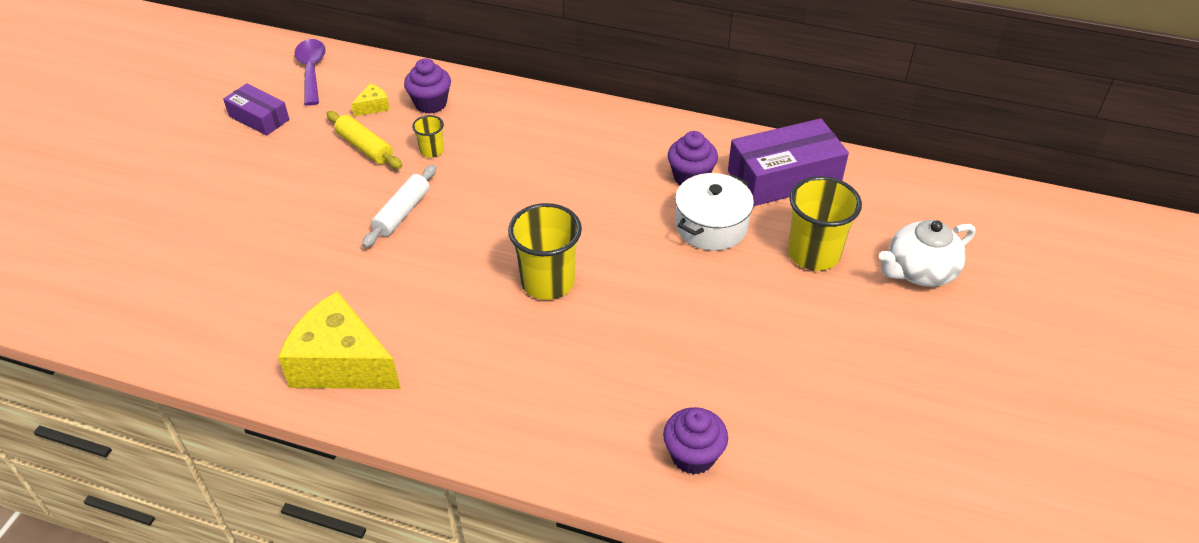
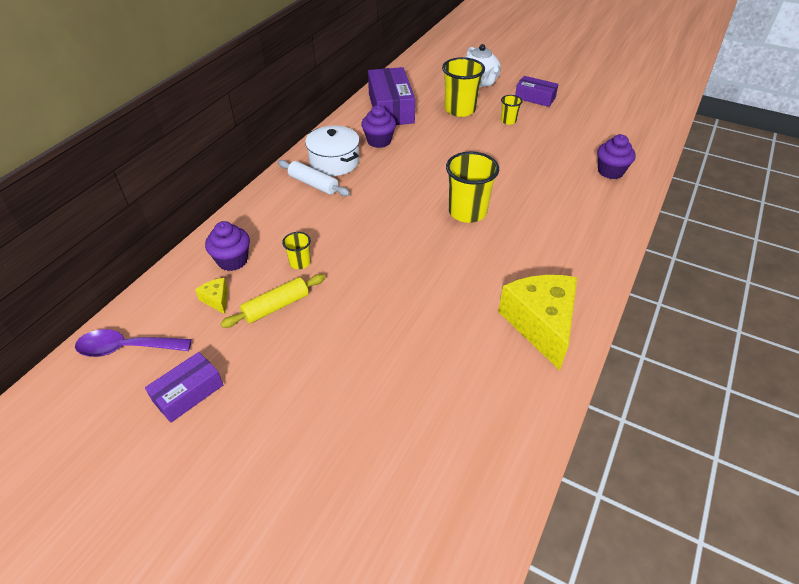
camera: 80 degrees left, 0 degrees up
(341, 364) = (540, 324): yellow cheese -> yellow cheese turned 135 degrees clockwise
(402, 213) = (374, 284): white rolling pin -> white rolling pin (313, 184)
(711, 226) = (428, 140): white pot -> white pot (334, 162)
(804, 316) = (508, 121): none -> yellow cup
(899, 350) = (535, 98): none -> purple box

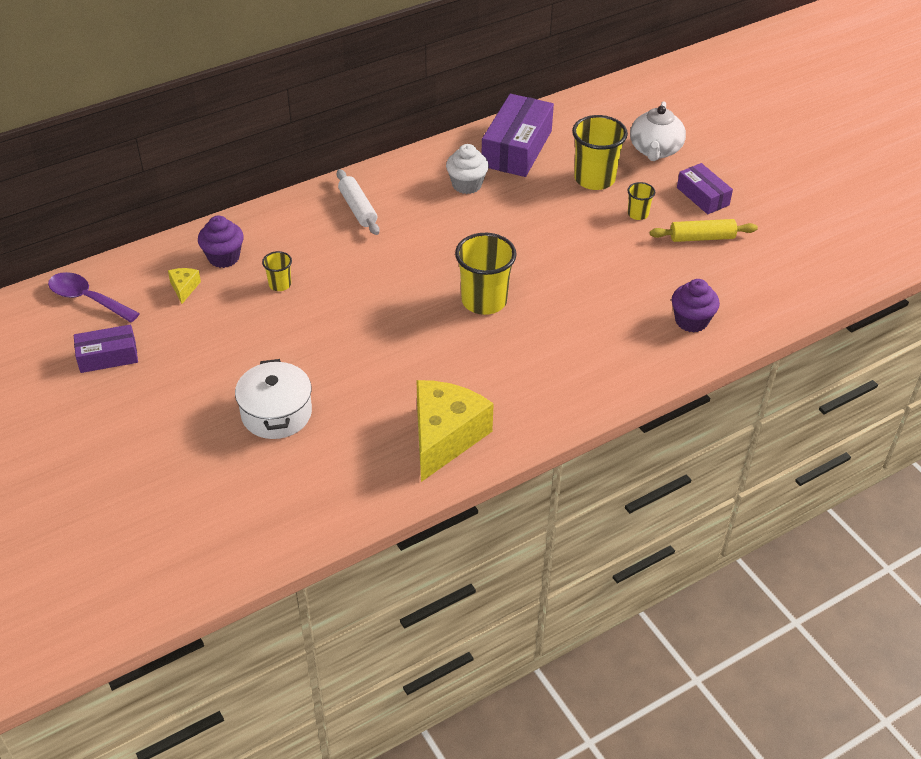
camera: 30 degrees right, 0 degrees up
(276, 306) = (228, 316): yellow rolling pin -> yellow rolling pin (702, 238)
(334, 162) = (399, 191): white pot -> white pot (276, 413)
(379, 141) = (467, 185): purple cupcake -> white cupcake

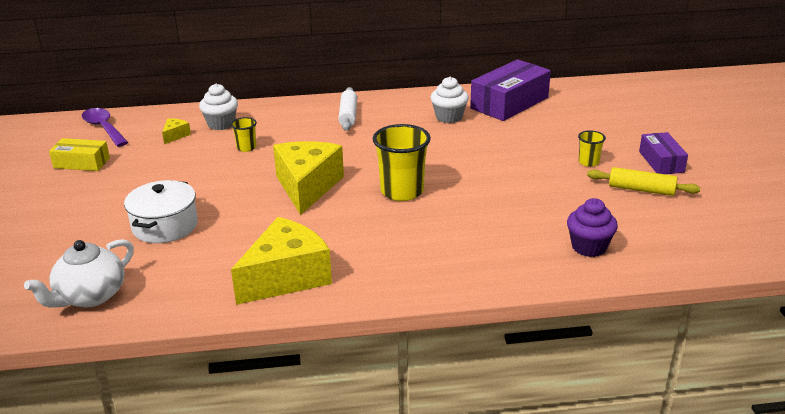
camera: 25 degrees right, 15 degrees down
(108, 356) = (82, 163): purple box -> yellow box
(224, 257) = (221, 124): purple cupcake -> white cupcake
(385, 321) = (307, 187): none -> yellow cheese
(594, 179) = (564, 133): yellow cup -> none
(655, 150) = (635, 124): white teapot -> white teapot (90, 296)

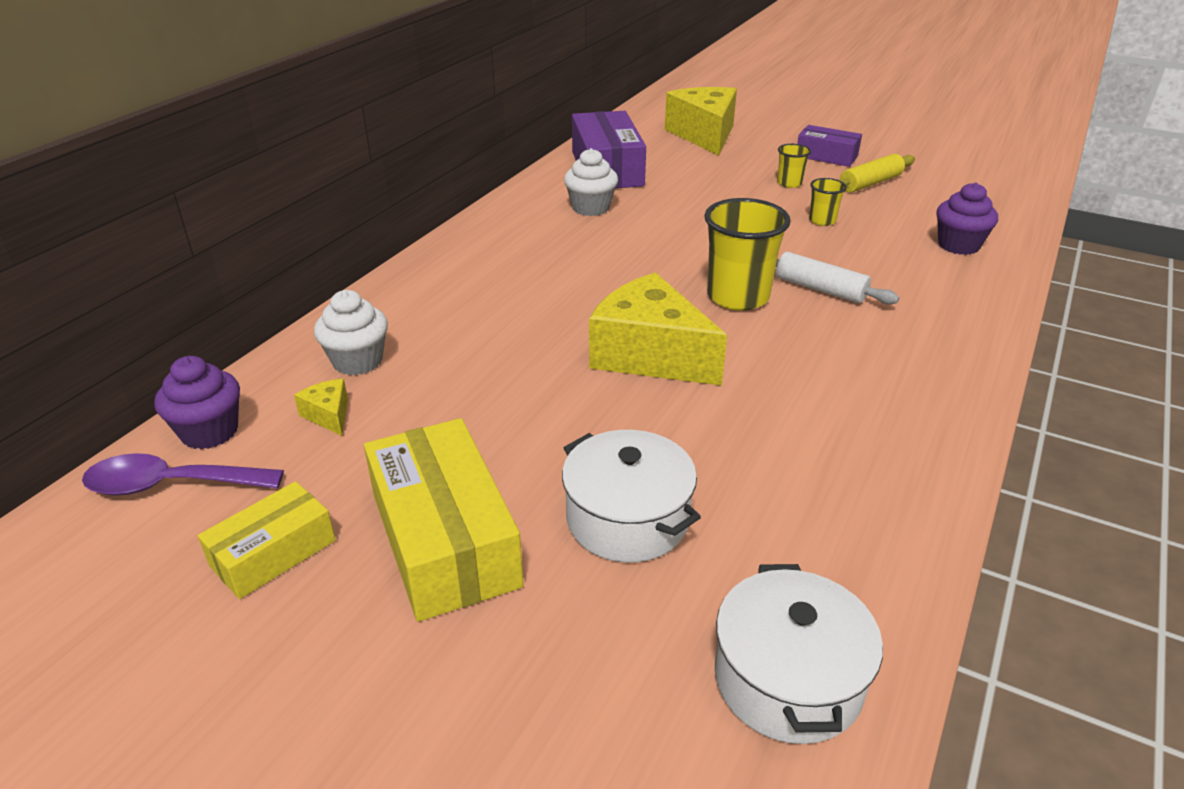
camera: 55 degrees left, 5 degrees up
(90, 296) = (788, 679): white teapot -> white pot
(117, 191) = (445, 539): none -> yellow box
(141, 119) = (209, 432): none -> purple cupcake
(246, 147) = (468, 364): yellow cup -> yellow cup (822, 220)
(286, 277) = (878, 450): yellow cheese -> yellow cheese (704, 135)
(348, 115) = (489, 261): white rolling pin -> white rolling pin (820, 289)

